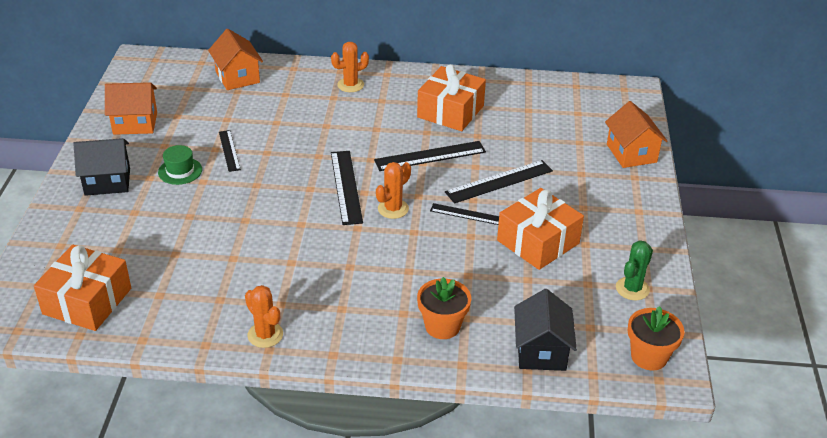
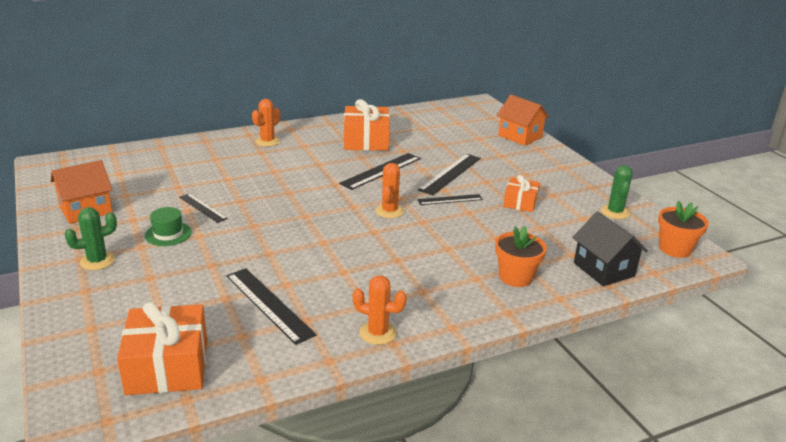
camera: 30 degrees left, 10 degrees down
(107, 181) = (97, 261): black house -> green cactus
(237, 77) = (159, 156): orange house -> none
(346, 187) = (335, 206): black ruler -> black ruler (269, 304)
(538, 242) = (520, 202): orange gift -> orange gift, size x0.58

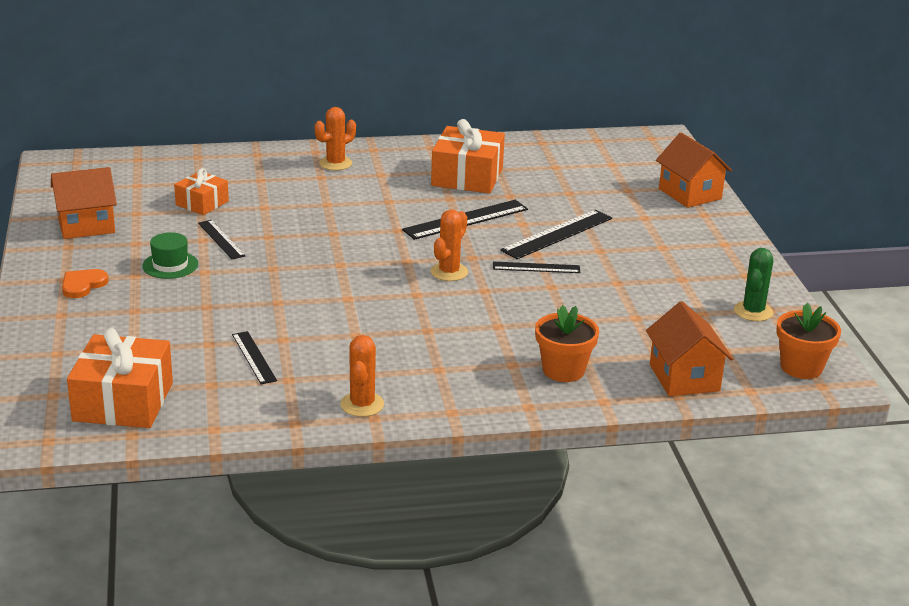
camera: 15 degrees right, 0 degrees up
(97, 261) = (83, 285): green cactus -> orange heart
(269, 304) = (254, 357): black ruler -> black ruler, size x0.61
(378, 333) = (362, 405): orange cactus -> orange cactus turned 60 degrees clockwise
(520, 202) = (629, 283): orange gift -> orange gift (202, 203)
(603, 269) = (684, 378): black house -> orange house

